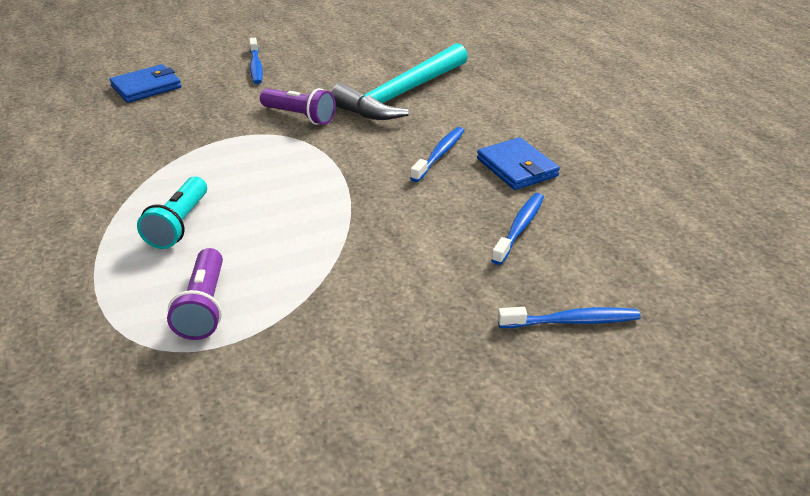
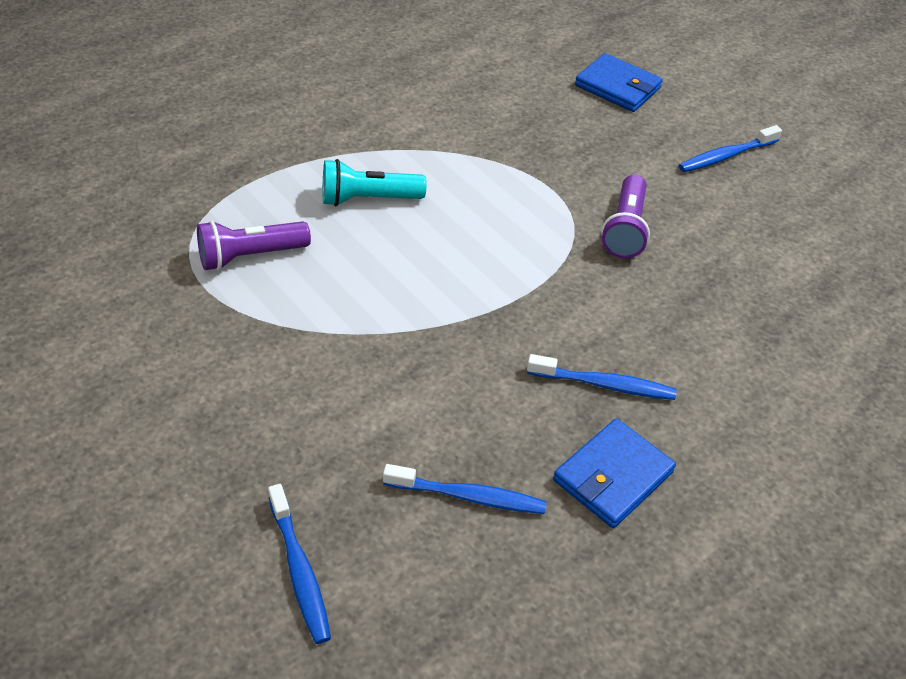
camera: 70 degrees right, 10 degrees up
(402, 94) = (743, 314): turquoise hammer -> none

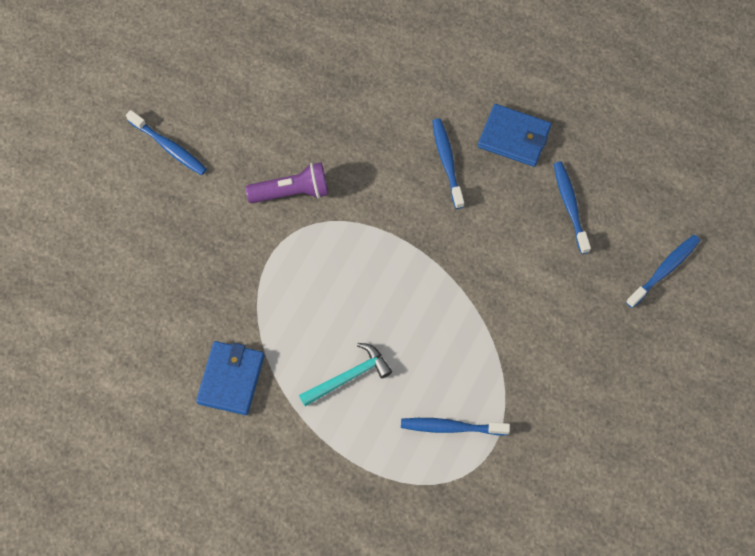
camera: 110 degrees left, 20 degrees up
(250, 256) = (451, 427): purple flashlight -> blue toothbrush
(368, 199) = (349, 377): turquoise flashlight -> turquoise hammer
(617, 87) = (109, 249): blue wallet -> blue wallet (231, 379)

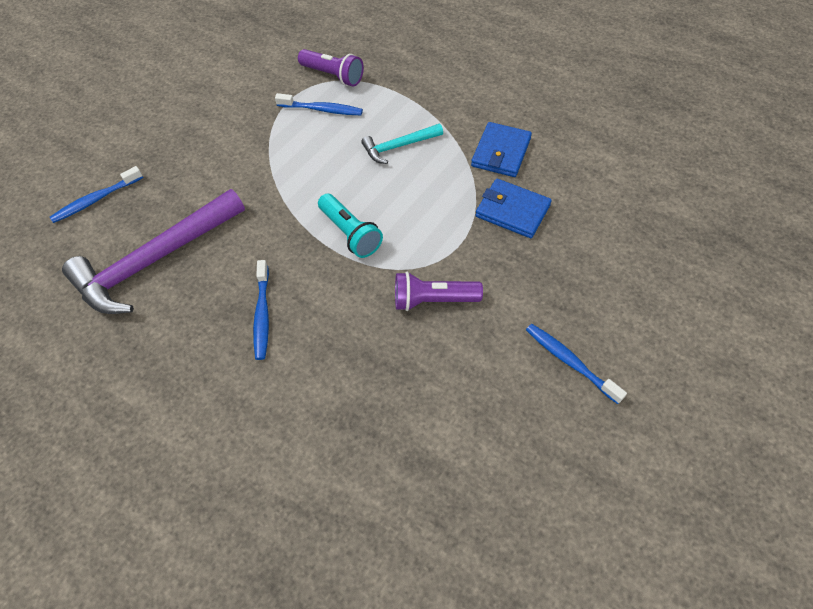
camera: 170 degrees left, 10 degrees down
(382, 255) = (350, 233): none -> turquoise flashlight
(450, 490) = (333, 76): none -> purple flashlight
(514, 137) = (182, 333): blue wallet -> blue wallet (512, 211)
(570, 206) = (154, 260): blue toothbrush -> purple hammer

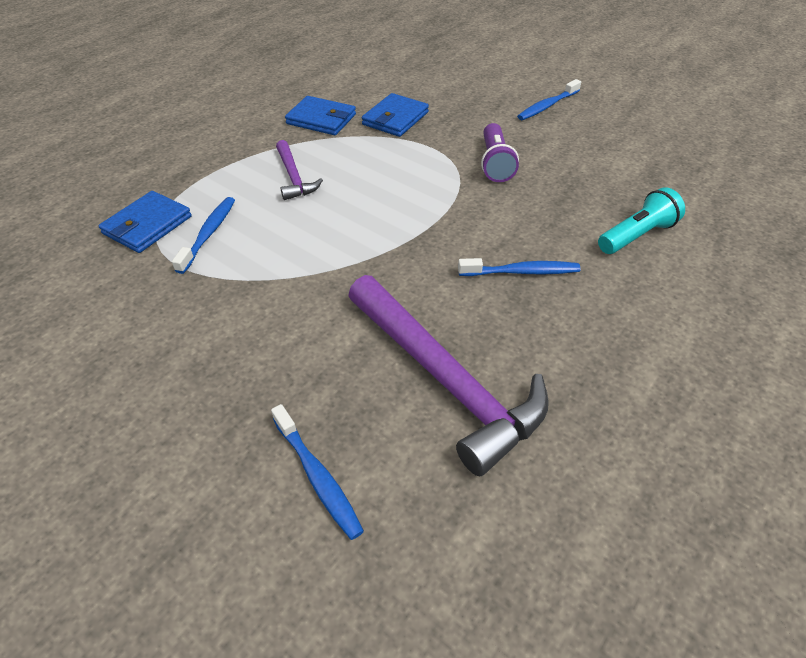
camera: 90 degrees left, 10 degrees down
(333, 76) = (147, 225): purple flashlight -> blue wallet
(350, 233) = (413, 211): turquoise flashlight -> turquoise flashlight (636, 235)
(398, 146) = (294, 177): turquoise hammer -> purple hammer

